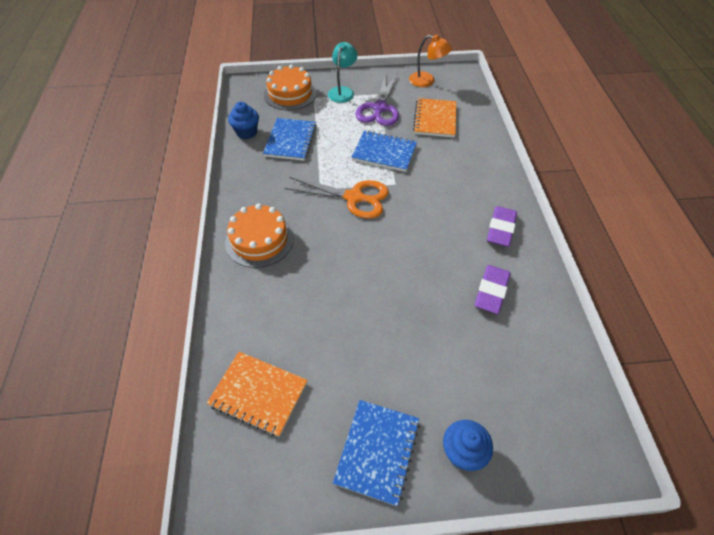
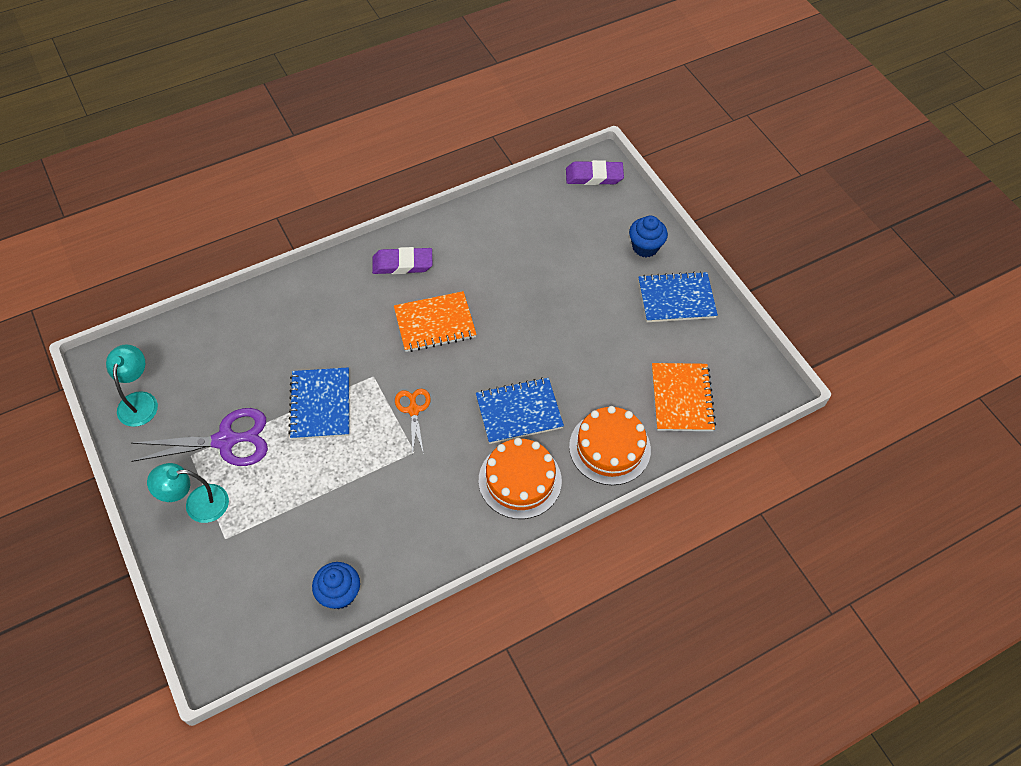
camera: 115 degrees left, 5 degrees up
(290, 94) = (225, 577): orange cake -> orange cake (609, 448)
(291, 141) = (337, 525): blue notebook -> blue notebook (519, 412)
(354, 197) = (413, 410): orange scissors -> orange scissors, size x0.57
(427, 81) = (139, 401): orange lamp -> turquoise lamp
(435, 119) = (231, 368): orange notebook -> orange notebook (435, 323)
(491, 291) = (486, 257): purple eraser -> purple eraser (594, 176)

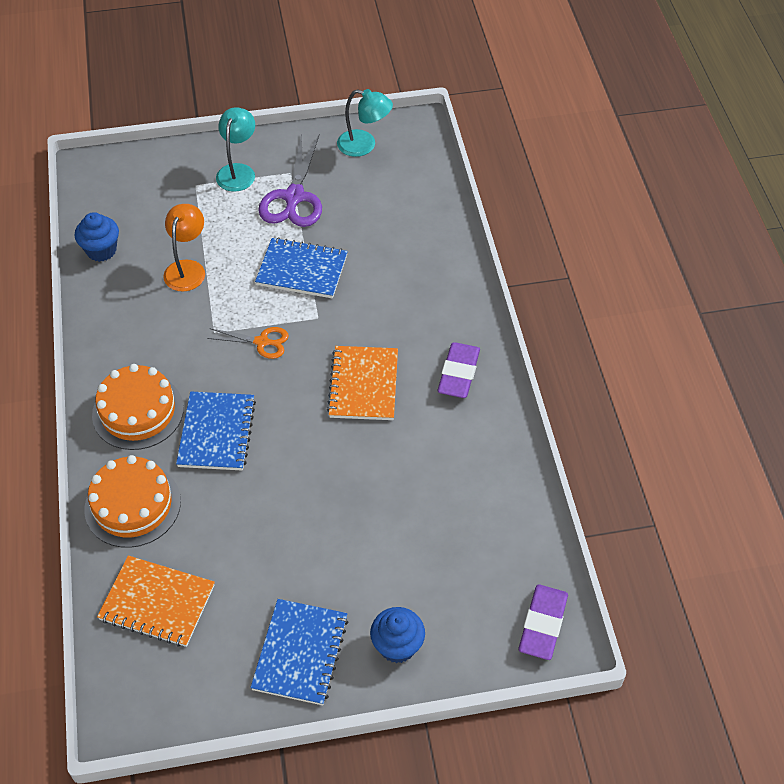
camera: 110 degrees right, 5 degrees down
(343, 502) = (187, 268): none -> orange lamp

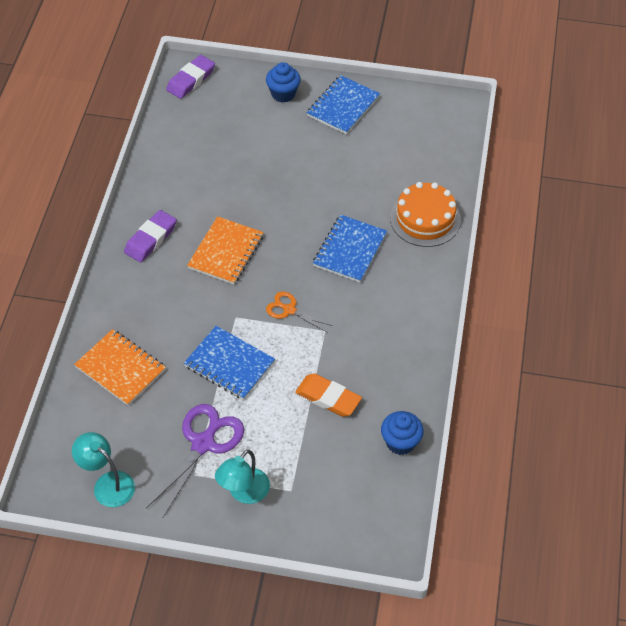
camera: 160 degrees left, 0 degrees up
(138, 411) = (404, 283): orange cake -> none
(157, 603) = (423, 156): orange notebook -> orange notebook (120, 368)
(187, 268) = (328, 398): orange lamp -> orange eraser

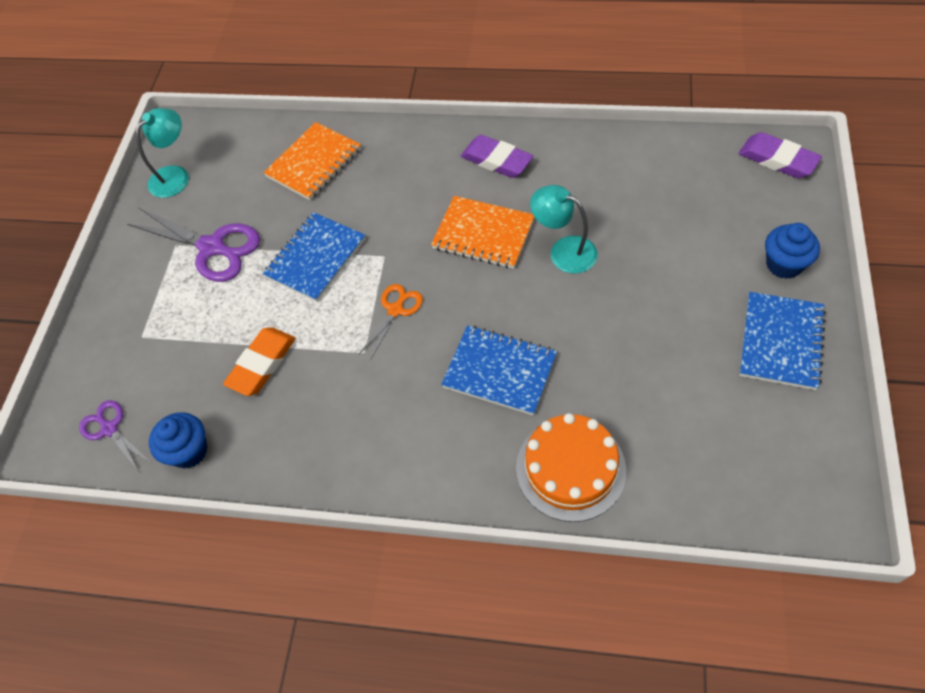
camera: 95 degrees right, 5 degrees up
(244, 493) = (145, 292): turquoise lamp -> turquoise lamp (564, 251)
(343, 106) = (781, 342): blue notebook -> blue notebook turned 75 degrees clockwise
(377, 502) = (109, 428): none -> purple scissors

